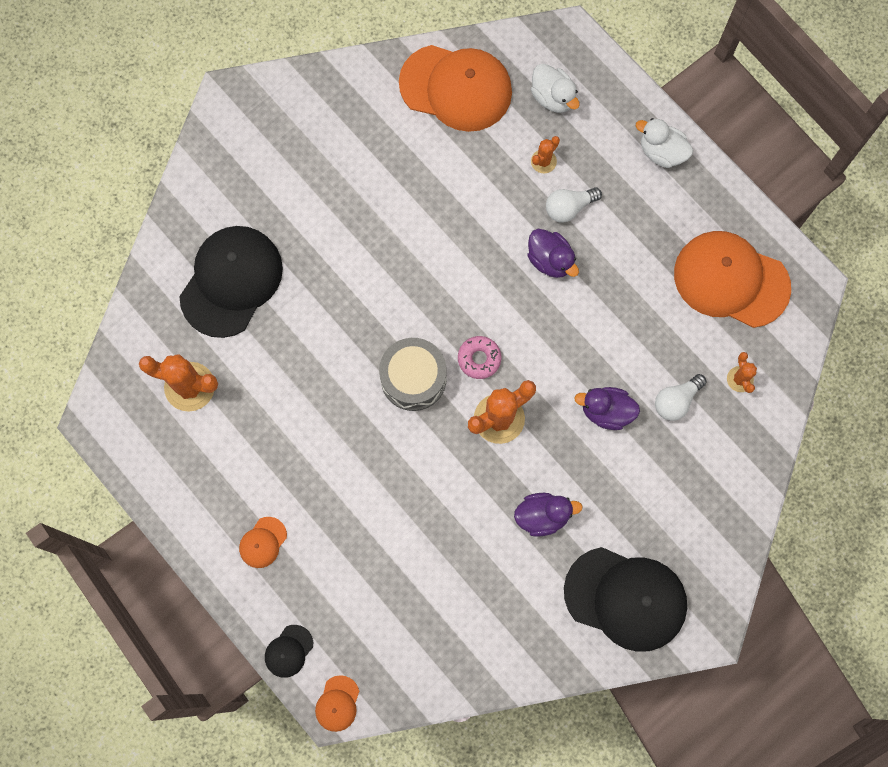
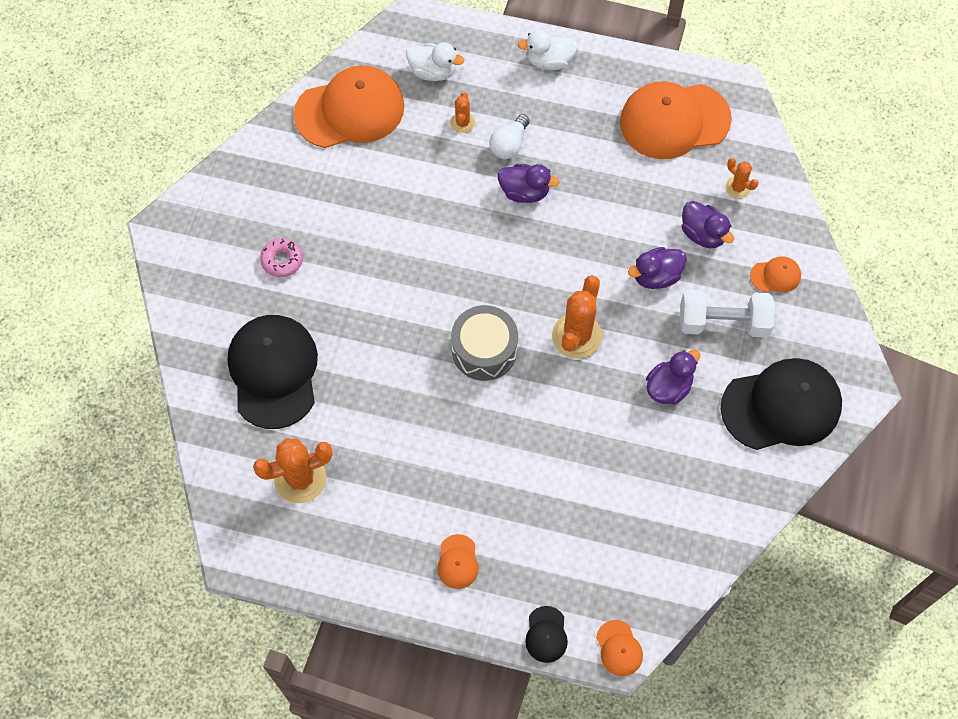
camera: 35 degrees left, 10 degrees down
(479, 359) = (526, 301): pink donut -> pink donut (282, 260)
(632, 491) = (723, 322): none -> white dumbbell
(676, 401) = (703, 234): white light bulb -> purple duck
(711, 481) = (775, 275): none -> orange cap

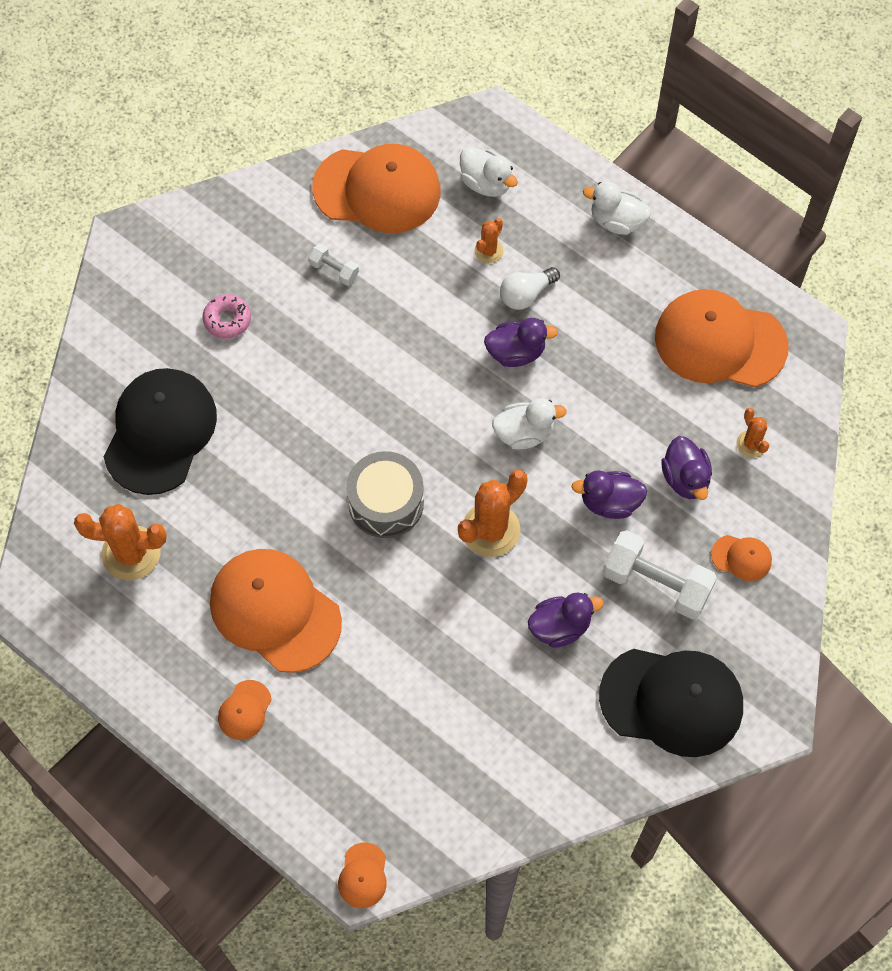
camera: 25 degrees right, 0 degrees up
(348, 186) = (334, 270): none -> white dumbbell
(441, 473) = (275, 611): none -> orange cap
(524, 192) = (516, 352): purple duck -> purple duck turned 45 degrees counterclockwise
(546, 634) = (295, 826): black cap -> none
(563, 251) = (524, 433): none -> white duck

